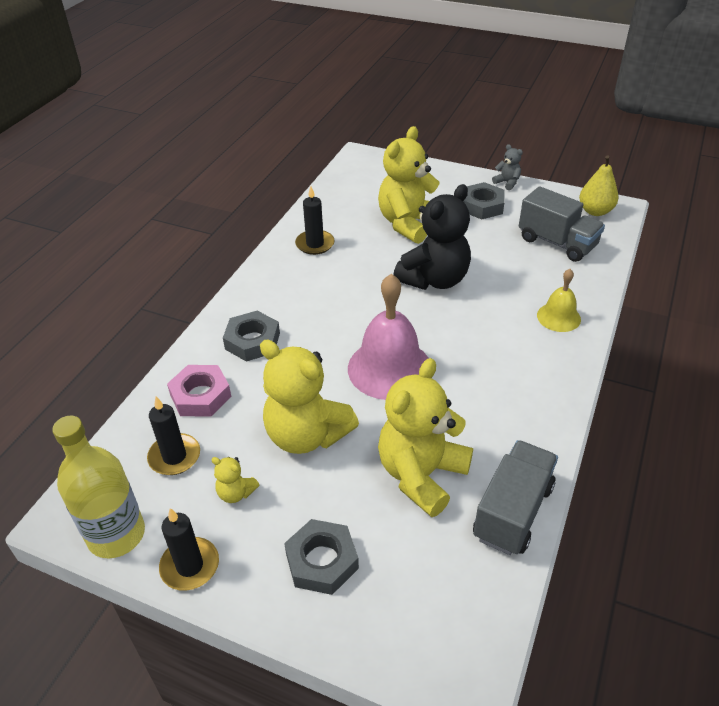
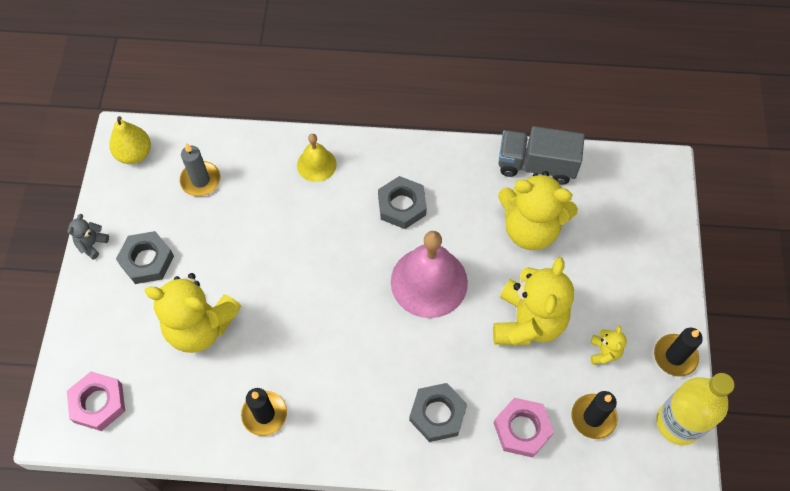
camera: 110 degrees left, 20 degrees up
(322, 561) = (629, 271): grey nut -> grey nut (402, 205)
(369, 173) = (98, 403): none -> pink nut
(434, 279) = (292, 276): black teddy bear -> none
(557, 242) = (200, 180): grey truck -> grey candle

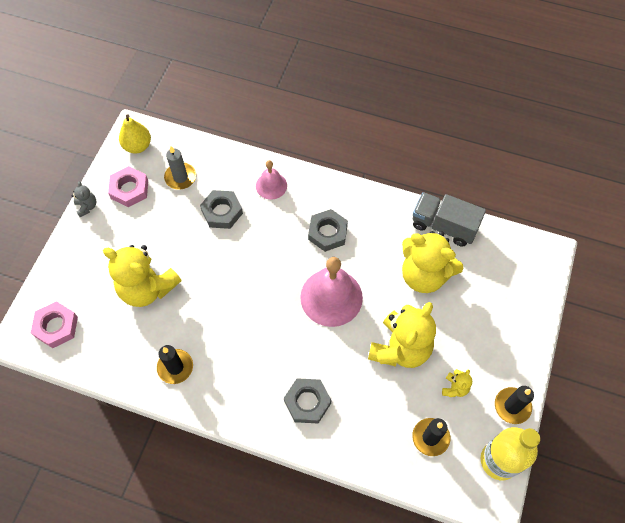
camera: 15 degrees right, 0 degrees up
(92, 244) = (87, 207): grey teddy bear -> grey teddy bear turned 120 degrees clockwise
(147, 260) = (123, 228): grey nut -> grey nut (222, 212)
(316, 164) = (271, 185): yellow bell -> pink bell
(522, 429) = (370, 431): pink nut -> pink nut (129, 189)

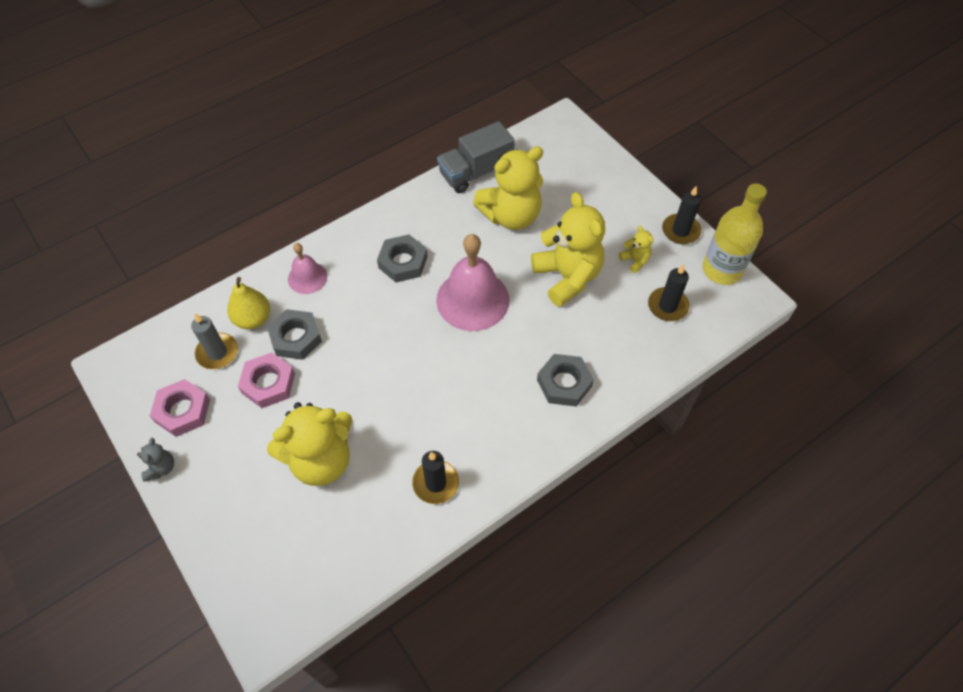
camera: 55 degrees left, 5 degrees down
(56, 327) = (285, 585): pink nut -> pink nut (268, 383)
(87, 207) = (161, 468): grey teddy bear -> grey teddy bear turned 75 degrees clockwise
(137, 146) = (136, 372): yellow pear -> yellow pear (253, 319)

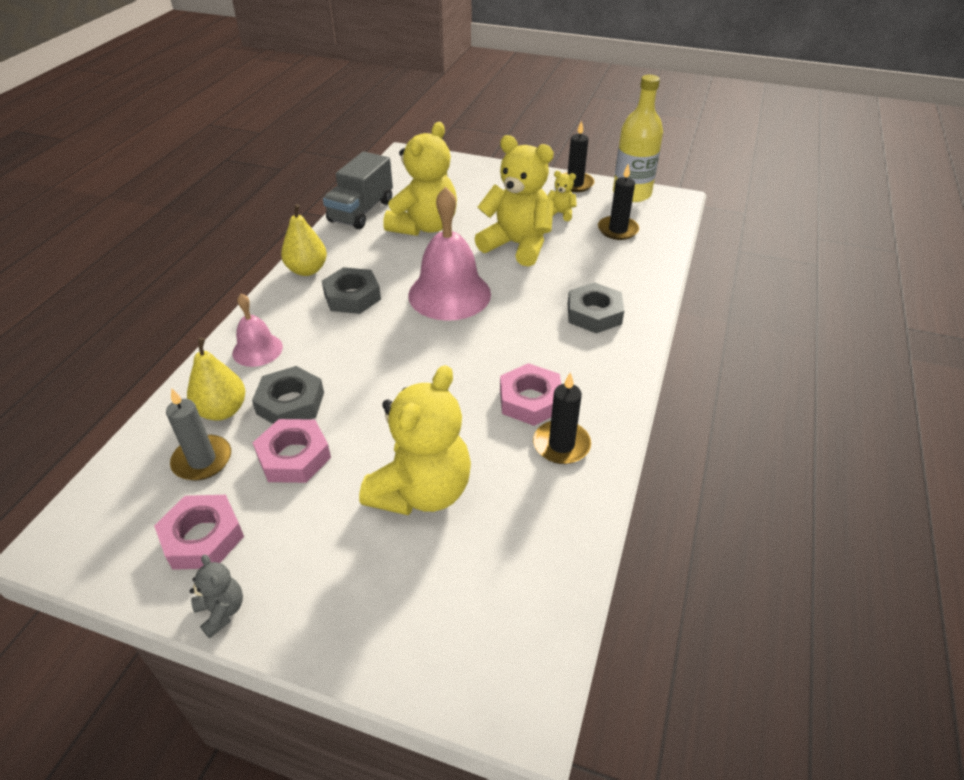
camera: 35 degrees left, 15 degrees down
(391, 217) = (307, 270): none -> yellow pear
(447, 433) = (530, 400): none -> pink nut

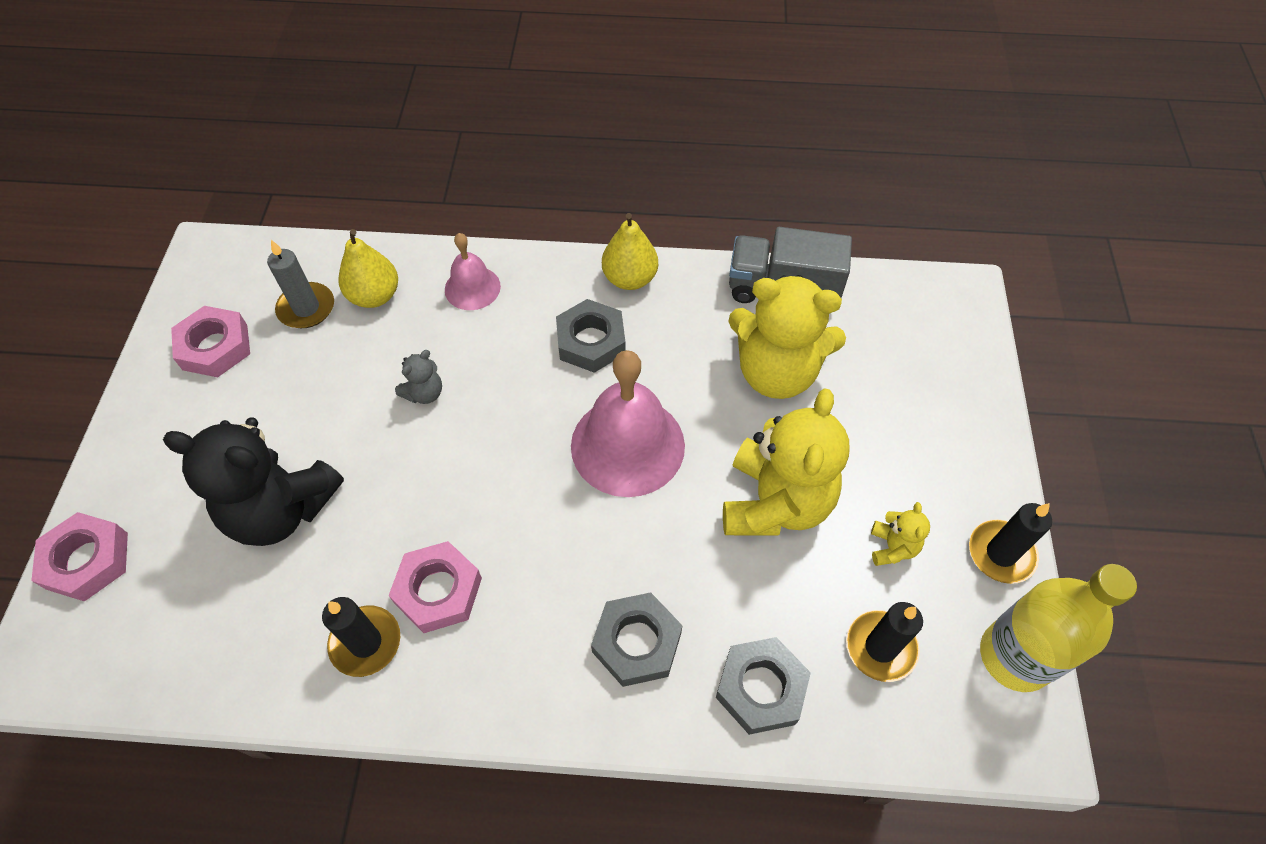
camera: 75 degrees right, 15 degrees up
(222, 611) = (138, 393): grey teddy bear -> grey teddy bear (424, 393)
(290, 403) = (394, 348): grey nut -> grey nut (761, 688)
(294, 456) = (318, 379): pink nut -> pink nut (87, 560)
(421, 491) = (281, 509): yellow teddy bear -> black teddy bear

